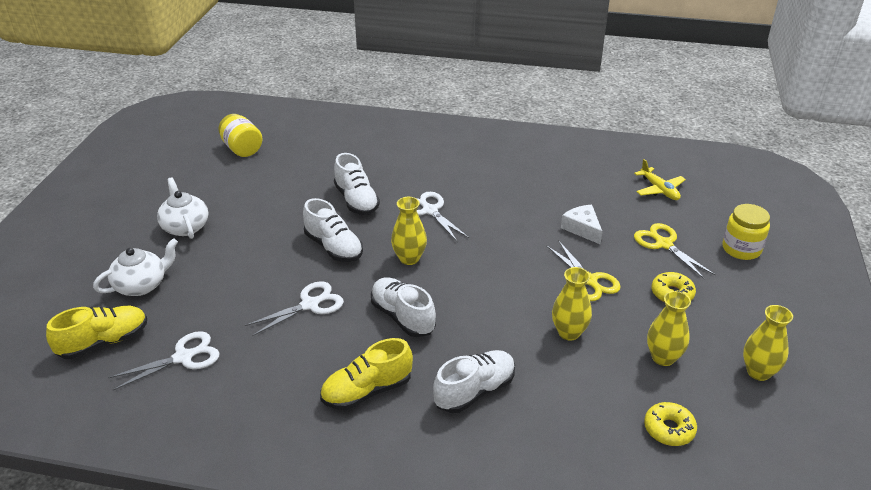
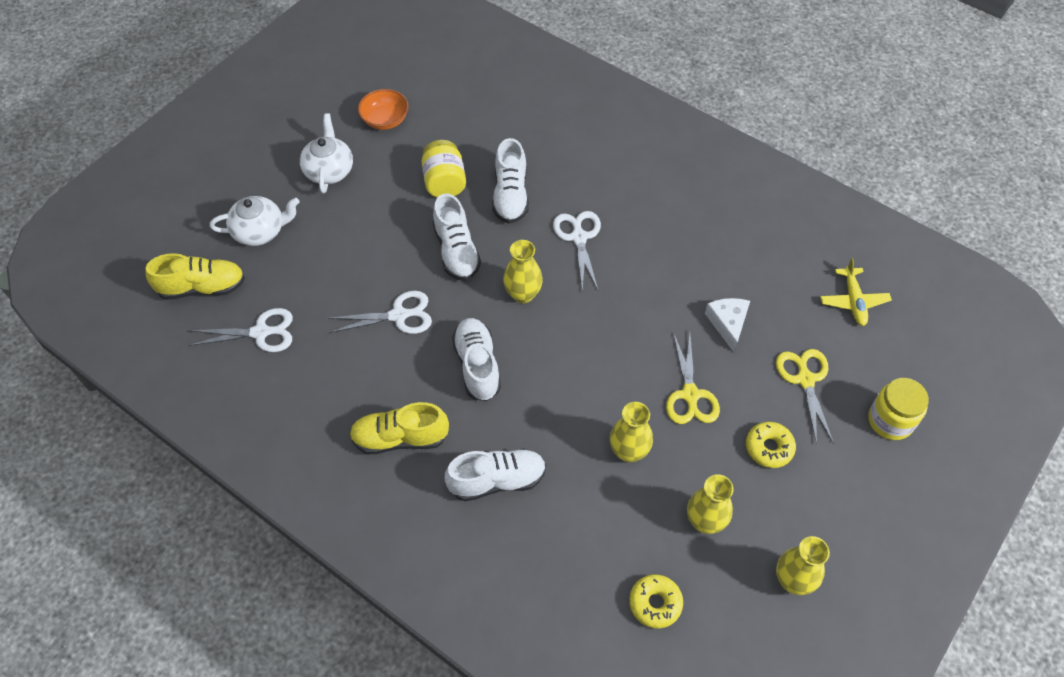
camera: 25 degrees right, 20 degrees up
(217, 182) = (385, 120): none -> orange bowl
(242, 149) = (430, 79): yellow jar -> yellow jar (444, 182)

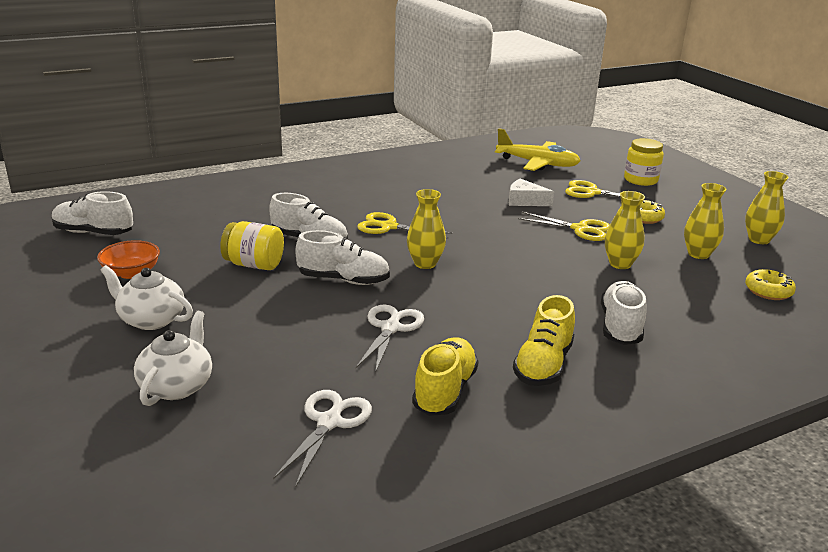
camera: 65 degrees left, 30 degrees down
(202, 287) = (211, 453): yellow shoe -> yellow shoe (444, 391)
(477, 366) = (486, 304): white shoe -> white shoe (93, 233)
(579, 237) = (389, 227): white scissors -> yellow scissors
(853, 301) = (537, 163): yellow plane -> yellow plane, size x1.61

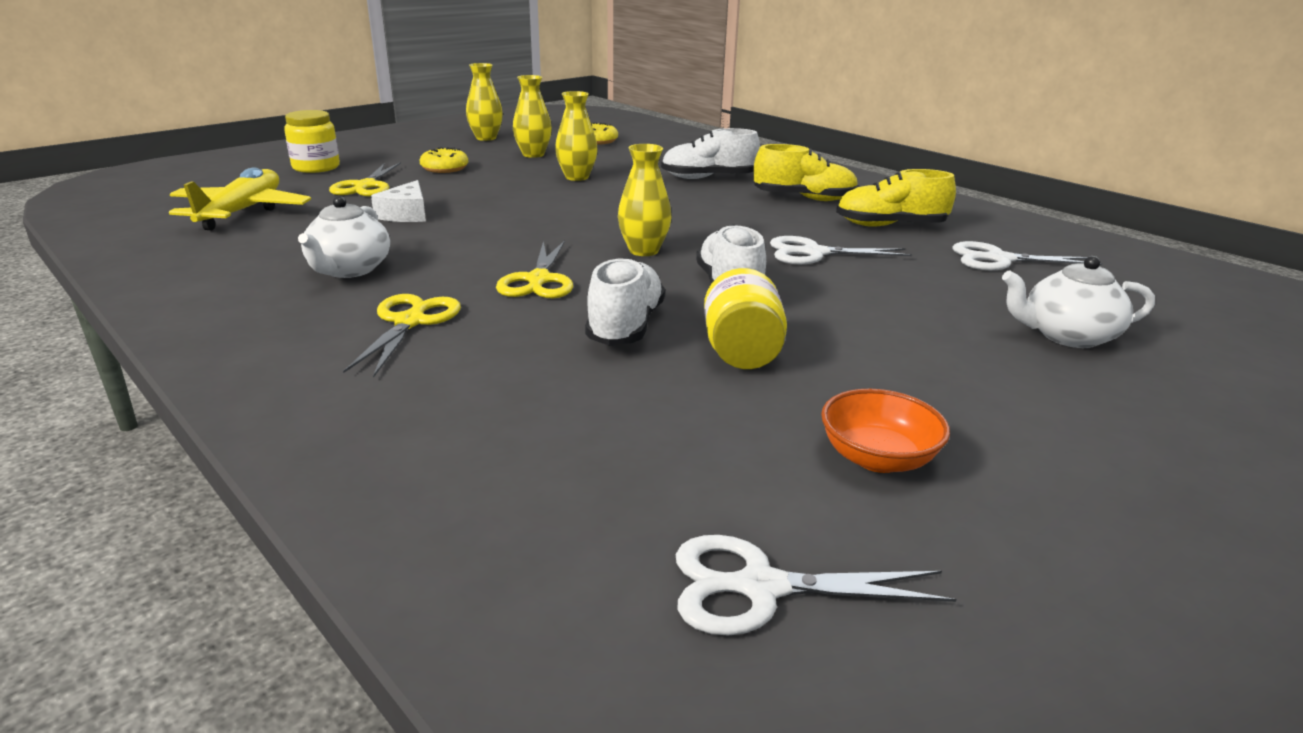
camera: 105 degrees left, 0 degrees up
(93, 233) = (760, 587): white shoe -> white scissors
(151, 319) = (978, 392): white teapot -> white teapot (349, 270)
(580, 229) = (492, 190): yellow scissors -> yellow scissors (410, 322)

